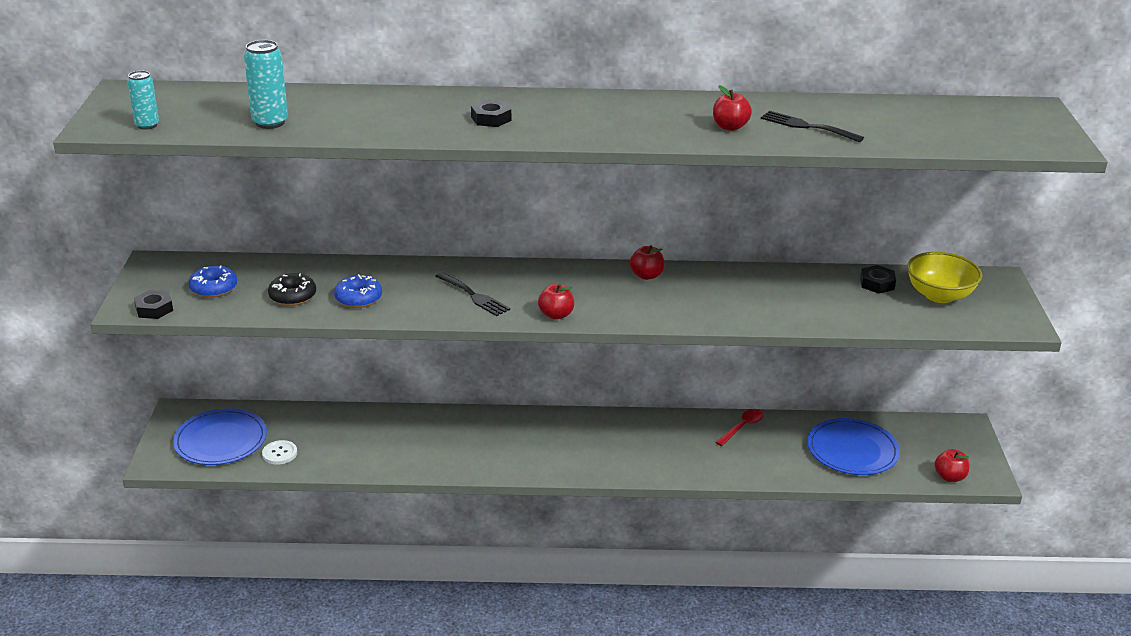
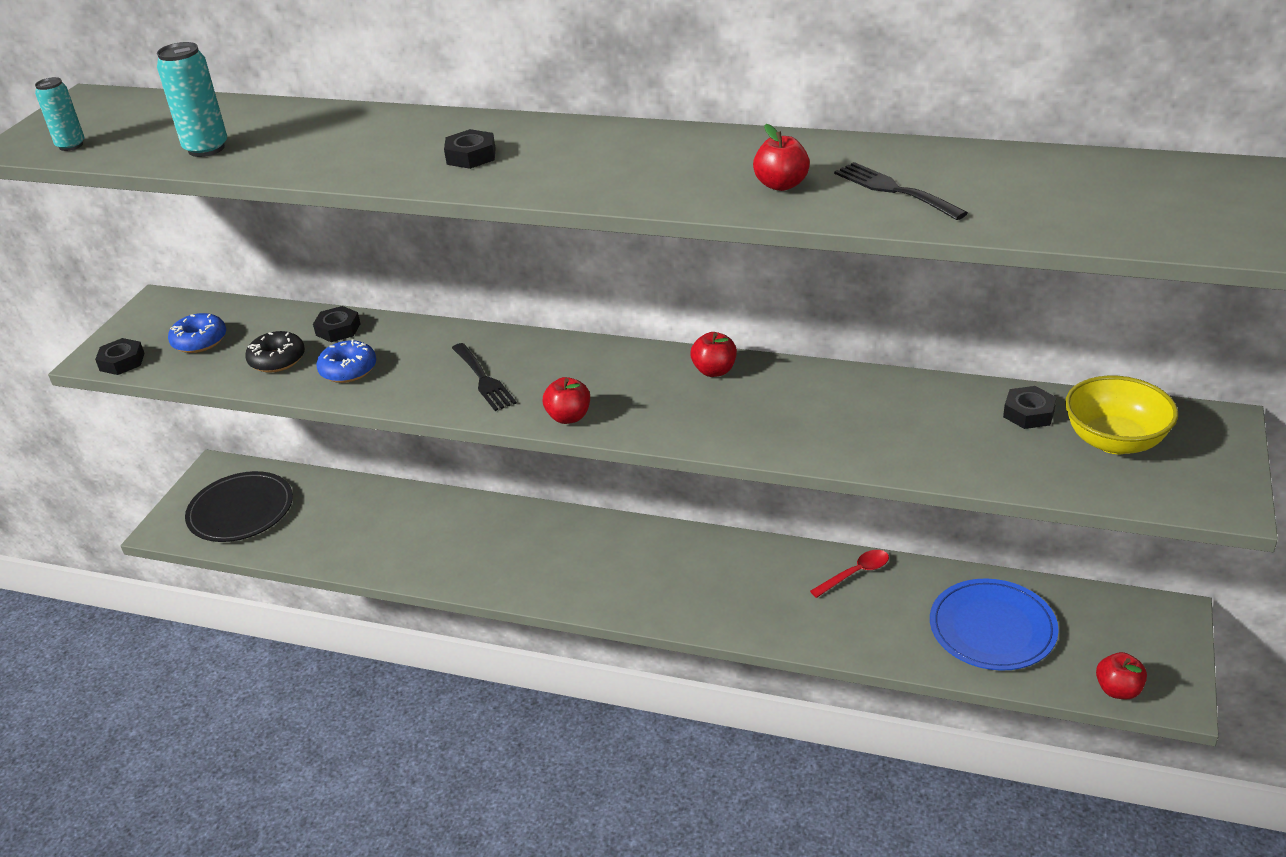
camera: 20 degrees right, 5 degrees up
(220, 440) = (241, 510): blue plate -> black plate
(279, 453) = (294, 536): white button -> none
(330, 271) = (338, 329): none -> black nut

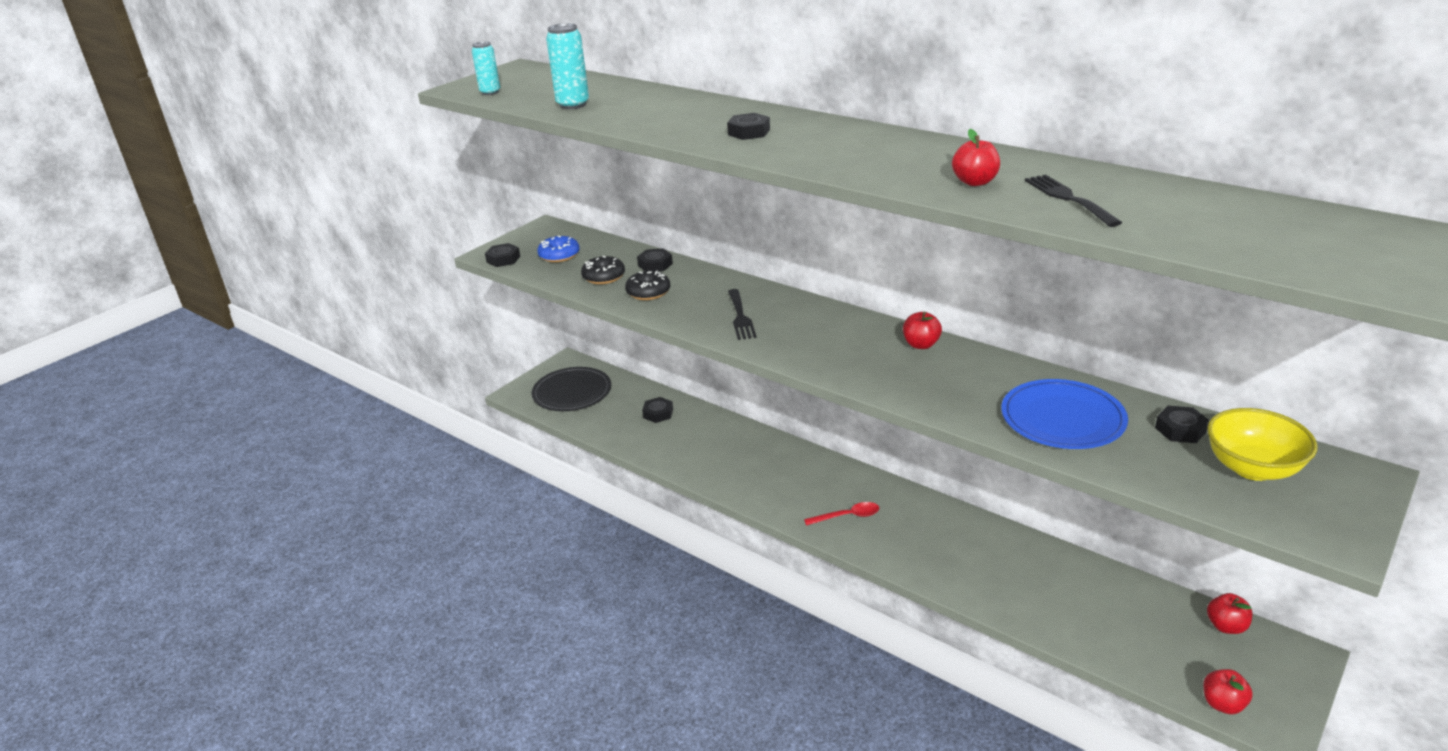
camera: 20 degrees right, 5 degrees down
(348, 370) = (648, 292): blue donut -> black donut
(368, 512) = (658, 413): none -> black nut
(569, 417) = (790, 355): red apple -> red apple (1226, 626)
(855, 573) = (1018, 548): red spoon -> red spoon (847, 516)
(992, 628) = (1123, 622): blue plate -> blue plate (1062, 418)

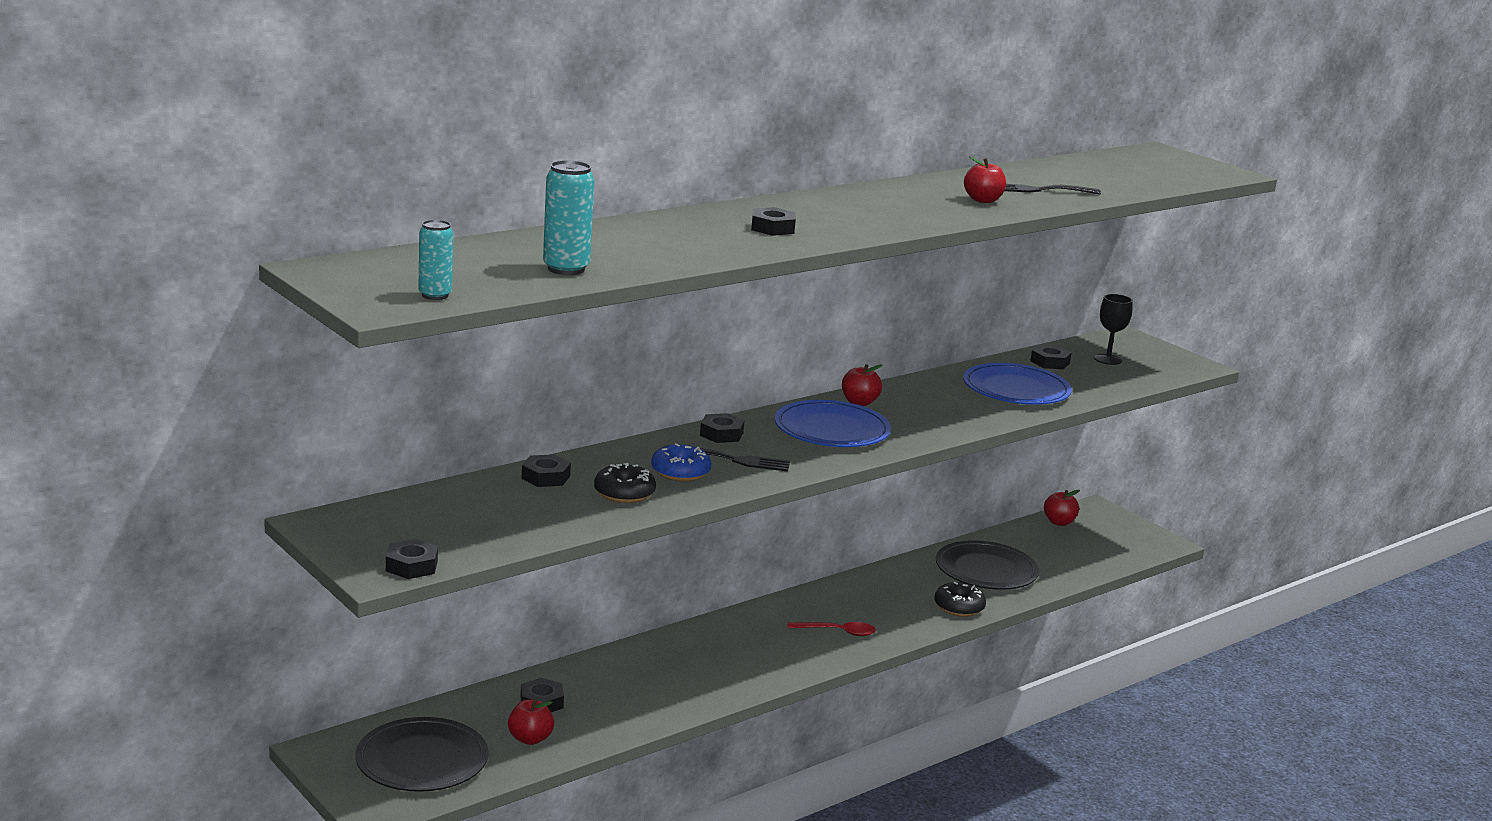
camera: 80 degrees left, 10 degrees down
(559, 255) = (445, 527): blue donut -> blue donut (680, 472)
(604, 277) = (550, 510): black donut -> black donut (959, 607)
(786, 303) = (721, 434): none -> black nut
(843, 343) = (832, 429): none -> blue plate
(847, 516) = (837, 632): red spoon -> red spoon turned 90 degrees clockwise
(1048, 586) = (986, 570): none -> black plate
(1223, 704) = (1138, 552): red apple -> red apple (530, 739)
(1252, 468) = (1108, 359): yellow bowl -> black goblet

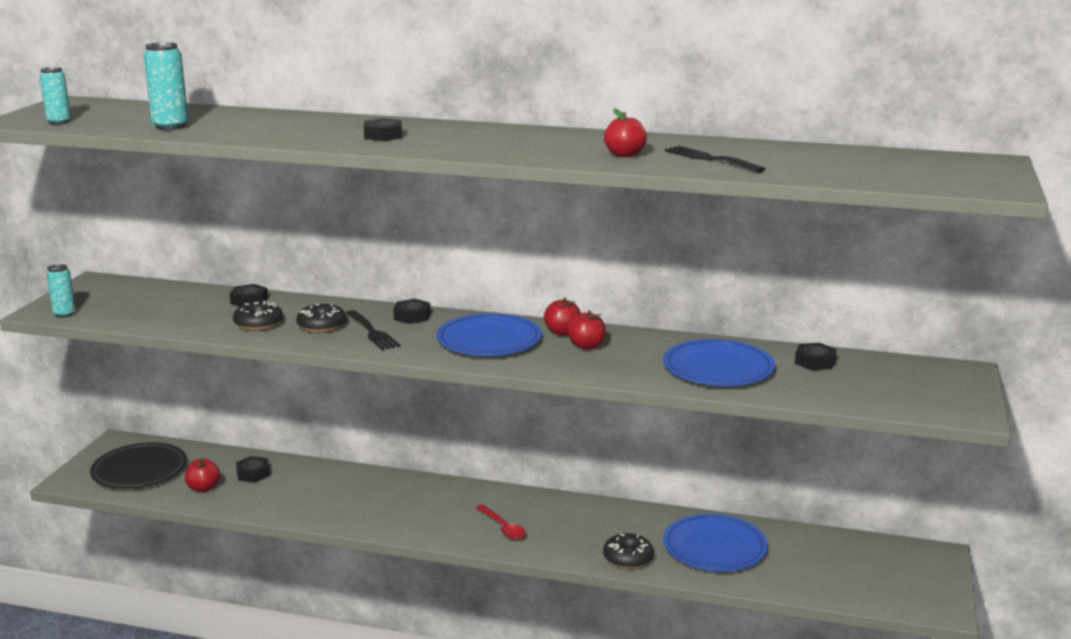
camera: 55 degrees right, 0 degrees up
(411, 566) = (64, 314): black nut -> turquoise can
(680, 472) = (321, 326): blue donut -> black donut
(986, 570) = (714, 547): black plate -> blue plate
(1059, 522) = (871, 547): red apple -> red apple (586, 346)
(1108, 359) = (882, 378): black goblet -> none

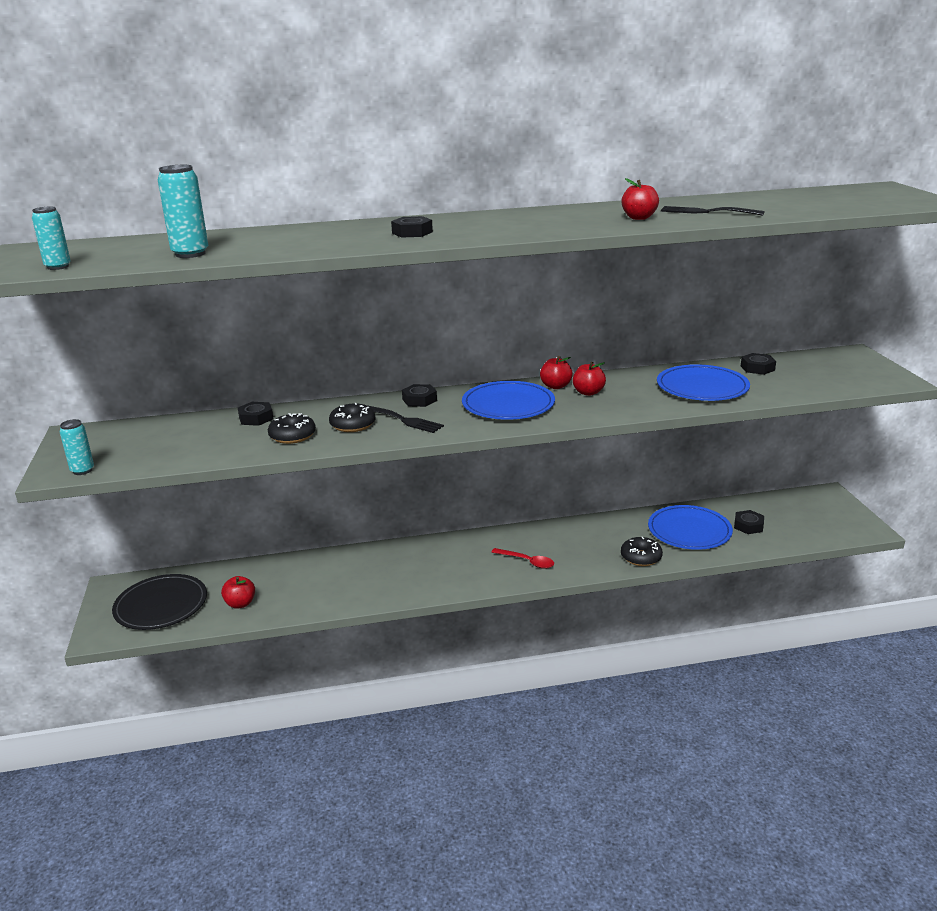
camera: 25 degrees left, 5 degrees up
(253, 474) = (274, 578): black nut -> black nut (748, 526)

